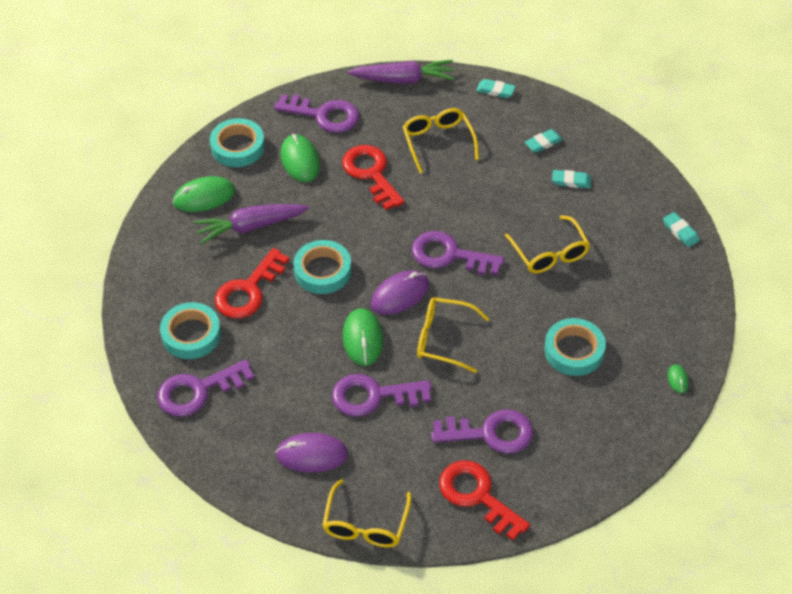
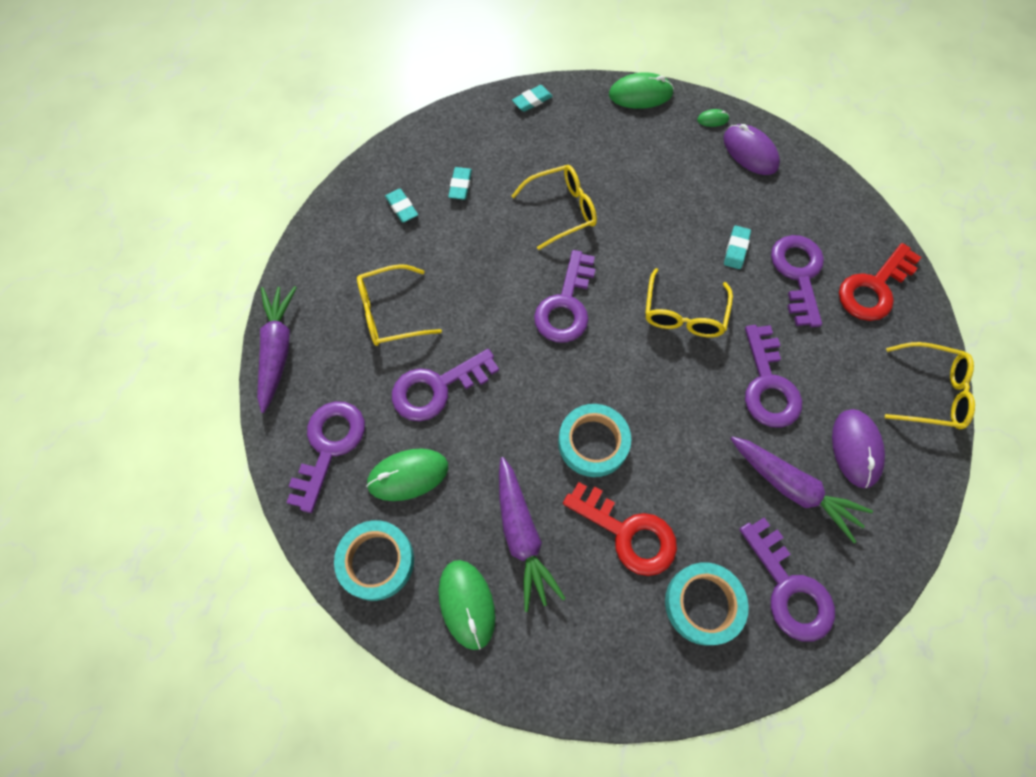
camera: 90 degrees left, 15 degrees up
(278, 403) = (792, 489): none -> purple carrot
(363, 338) = (691, 396): green mouse -> green mouse (640, 94)
(371, 174) = (437, 388): red key -> purple key
(400, 294) = (625, 357): purple mouse -> purple mouse (750, 152)
(495, 90) = (312, 250): turquoise eraser -> turquoise eraser (736, 249)
(574, 351) = (687, 197): turquoise tape -> none

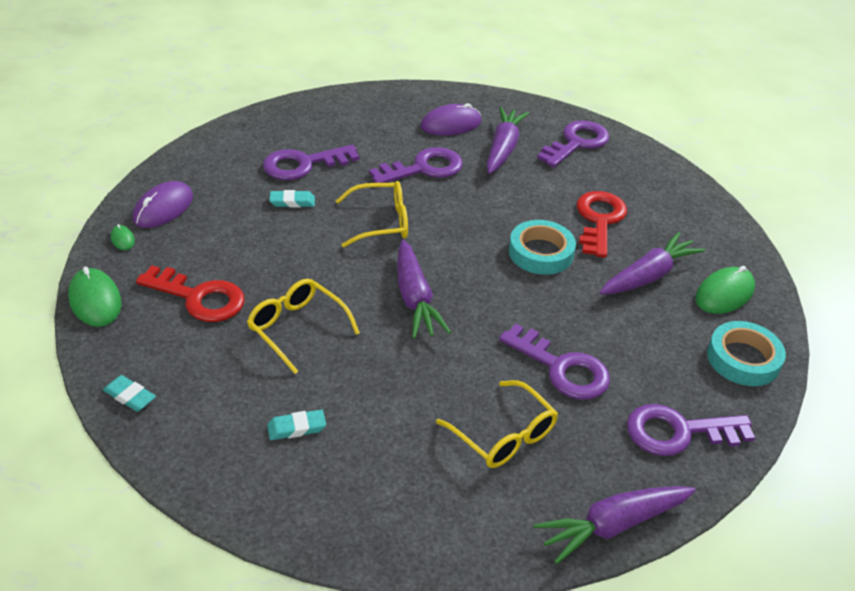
camera: 115 degrees left, 25 degrees down
(402, 207) = (355, 476): turquoise eraser -> none
(408, 475) = (658, 362): green mouse -> none
(566, 305) = (414, 299): purple key -> purple carrot
(703, 604) = (619, 177): turquoise tape -> none
(874, 288) = (298, 126): red key -> red key (199, 297)
(931, 392) = (381, 96): yellow glasses -> none

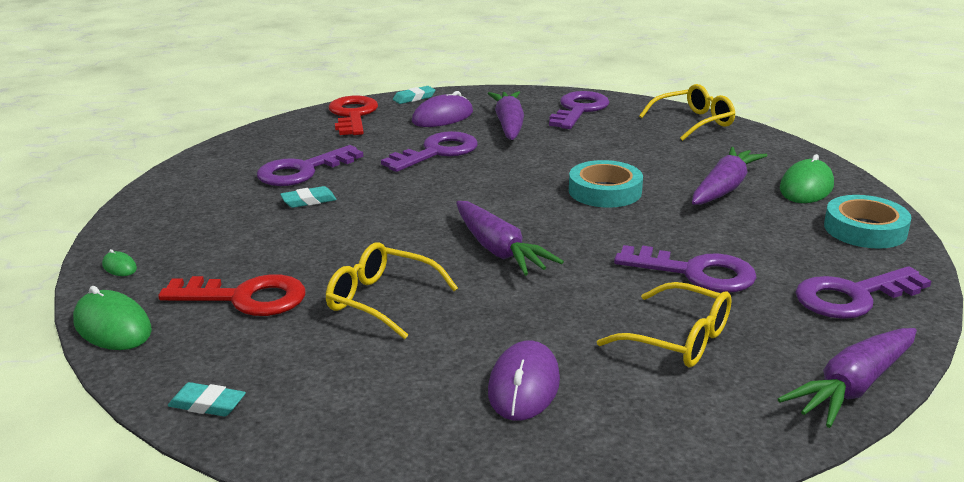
camera: 15 degrees left, 15 degrees down
(163, 208) = (156, 232): purple mouse -> purple mouse (524, 385)
(296, 428) = (438, 386): turquoise eraser -> turquoise eraser (414, 98)
(381, 222) = (420, 199): yellow glasses -> yellow glasses (694, 122)
(599, 220) = (644, 158): red key -> red key (353, 115)

